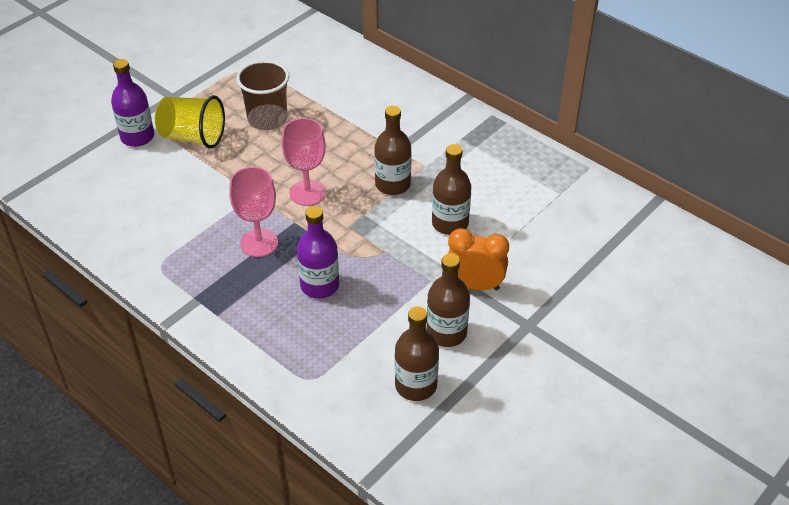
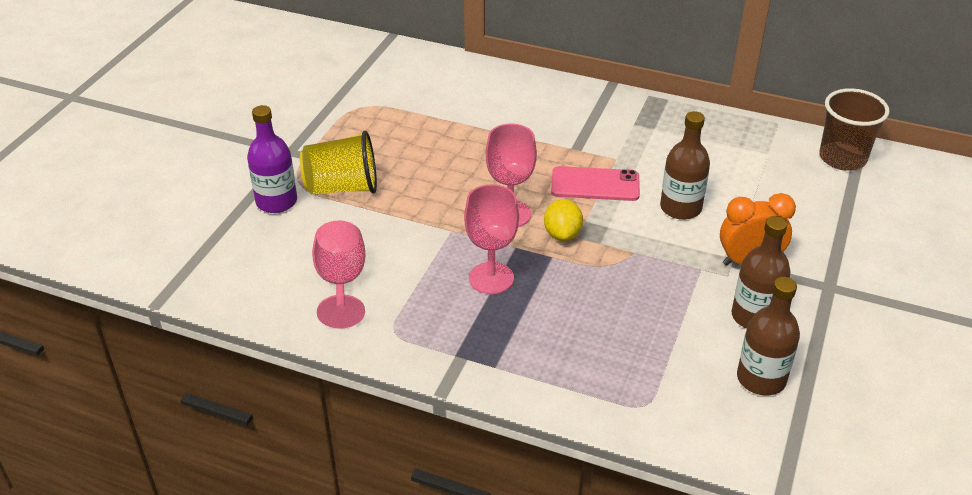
camera: 20 degrees left, 5 degrees down
(146, 215) = (341, 282): none -> pink goblet
(267, 119) = (415, 150): brown cup -> brown cup (842, 158)
(319, 285) = (588, 305): purple bottle -> none
(338, 221) = (562, 234): none -> yellow lemon
(392, 184) = (595, 184): brown bottle -> pink phone

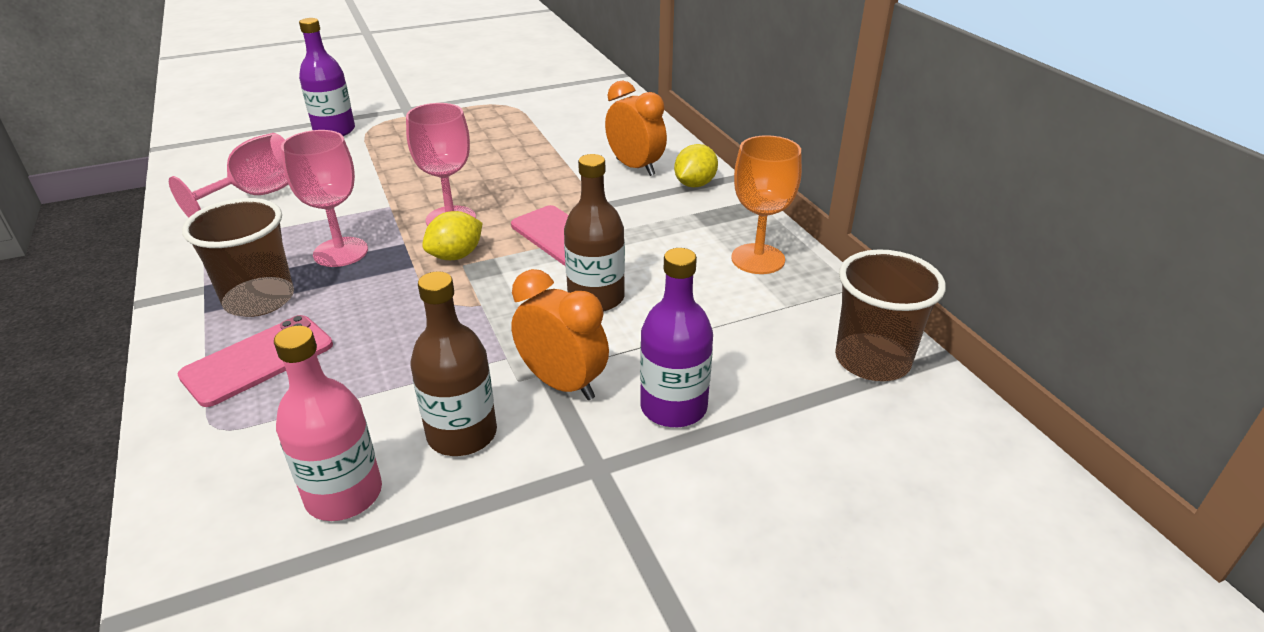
camera: 45 degrees right, 5 degrees down
(342, 187) = (387, 143): yellow cup -> none
(511, 337) = (259, 300): none -> brown cup
(545, 110) = (635, 167): none -> orange clock
(588, 363) = (258, 360): none -> pink phone
(600, 103) = (695, 184): none -> yellow lemon
(712, 133) = (758, 259): none -> orange goblet
(761, 379) = (344, 494): brown bottle -> pink bottle
(809, 238) = (673, 407): none -> purple bottle

